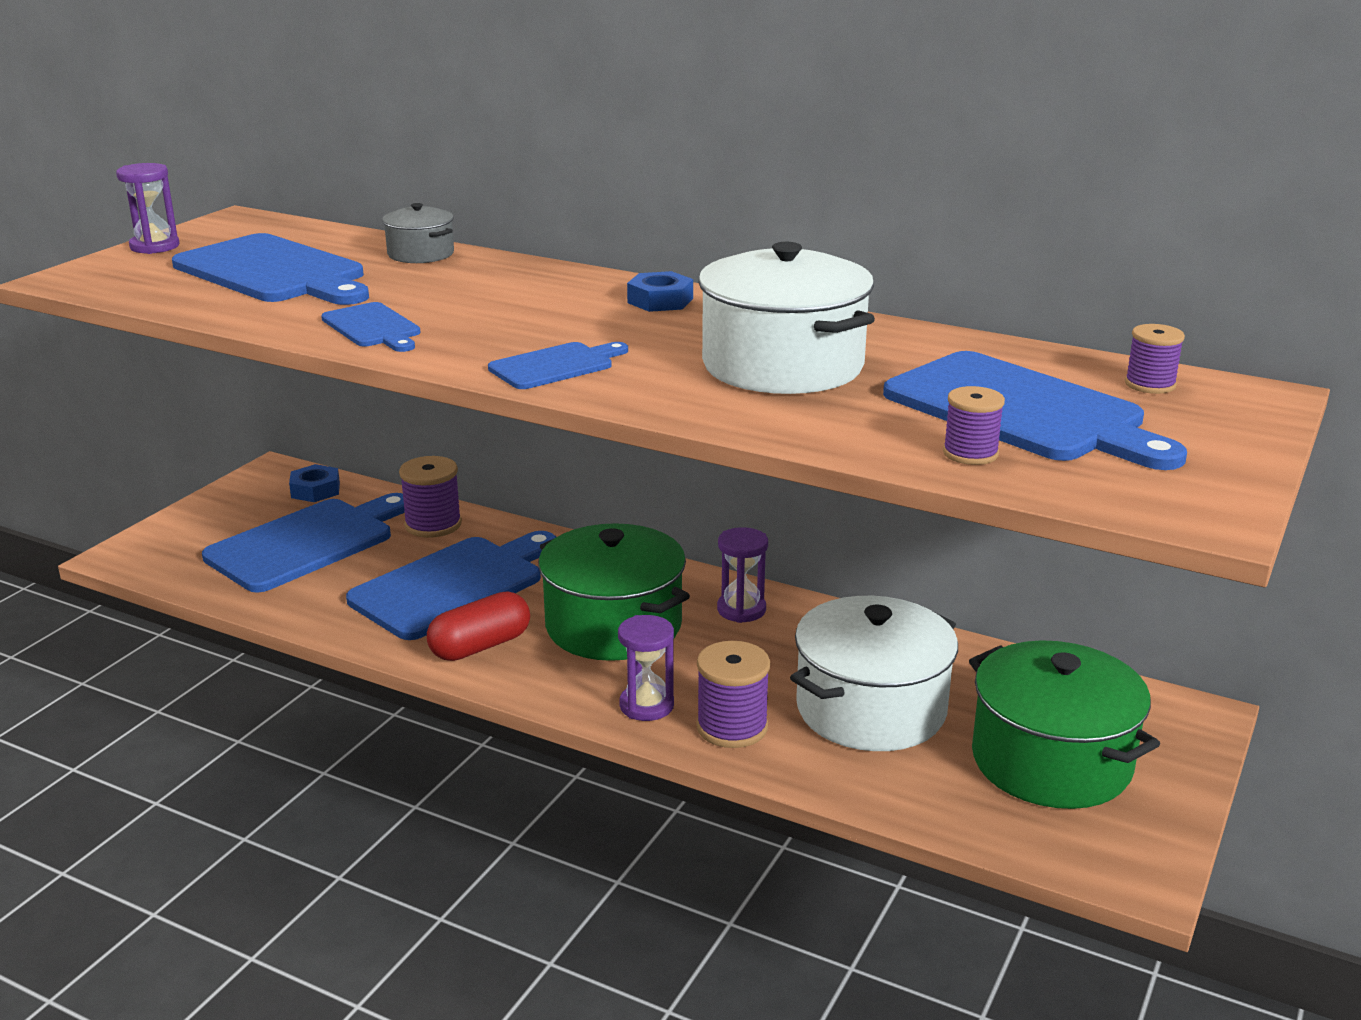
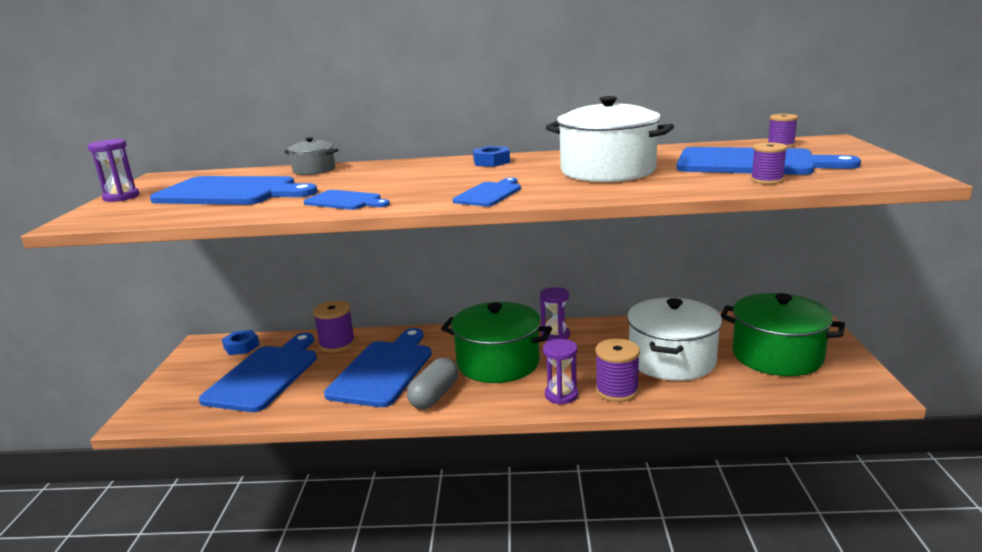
camera: 25 degrees left, 5 degrees down
(480, 646) = (434, 396): red capsule -> grey capsule

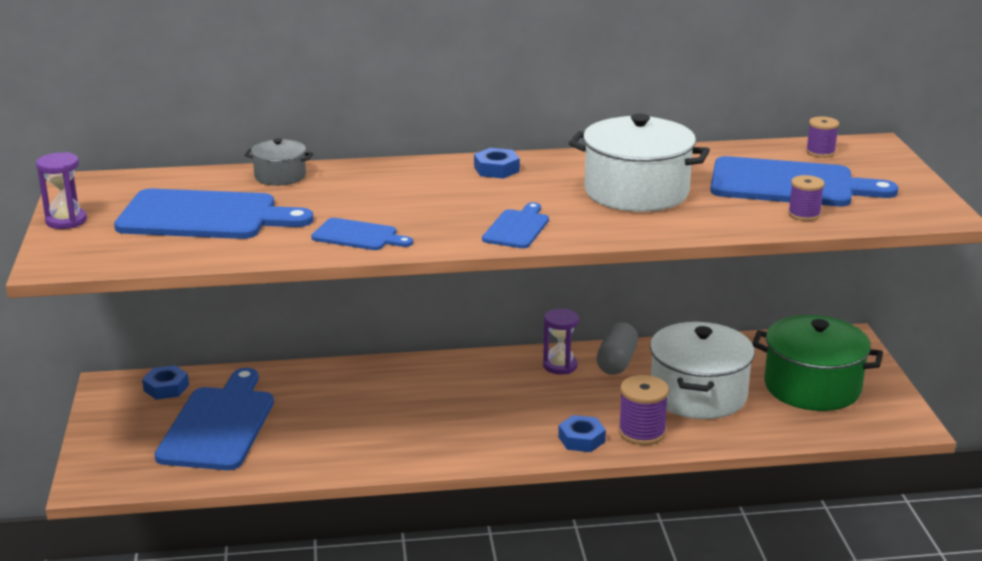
camera: 10 degrees left, 5 degrees up
(337, 344) = (291, 382): purple spool -> none
(383, 370) = (365, 415): blue cutting board -> none
(434, 396) = (437, 444): grey capsule -> grey capsule (616, 362)
(498, 363) = (500, 402): green pot -> none
(561, 395) = (581, 439): purple hourglass -> blue nut

